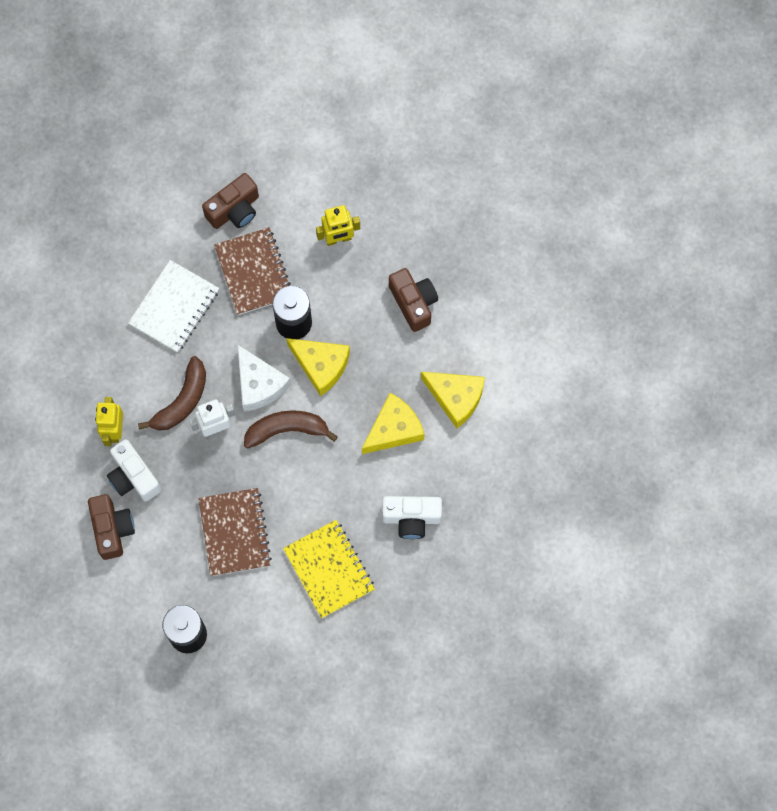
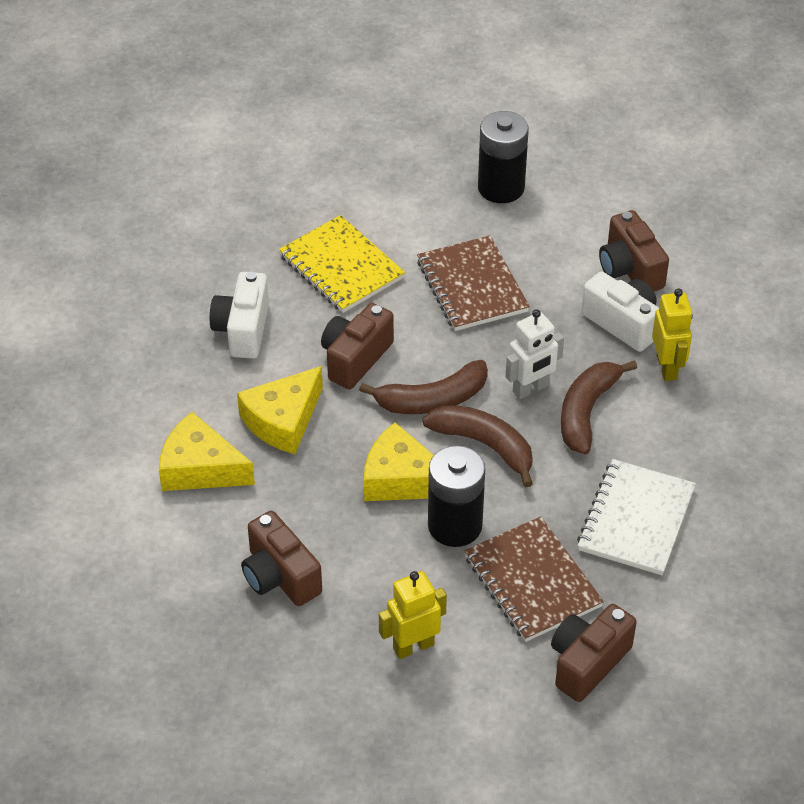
camera: 170 degrees right, 25 degrees down
(259, 384) = (485, 445): white cheese -> brown banana
(334, 477) = (355, 358): none -> brown camera
(411, 518) = (243, 330): white camera -> white camera turned 75 degrees counterclockwise

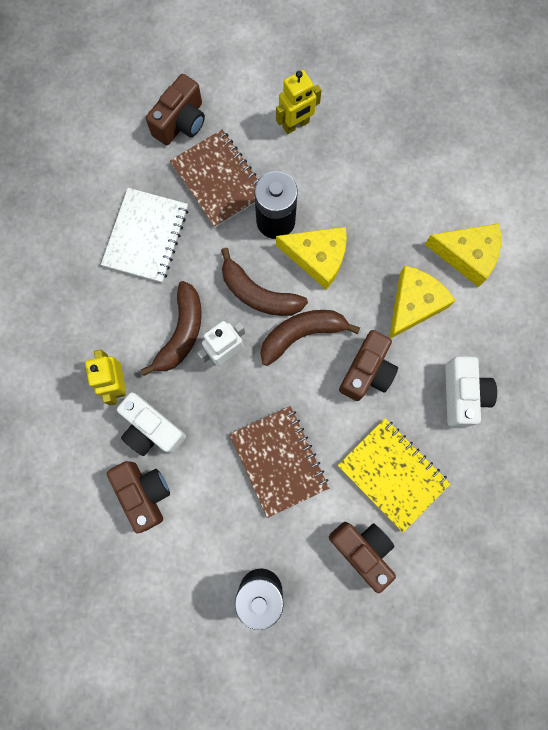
camera: 175 degrees right, 30 degrees up
(279, 576) = (393, 170): brown camera -> brown camera (362, 550)

